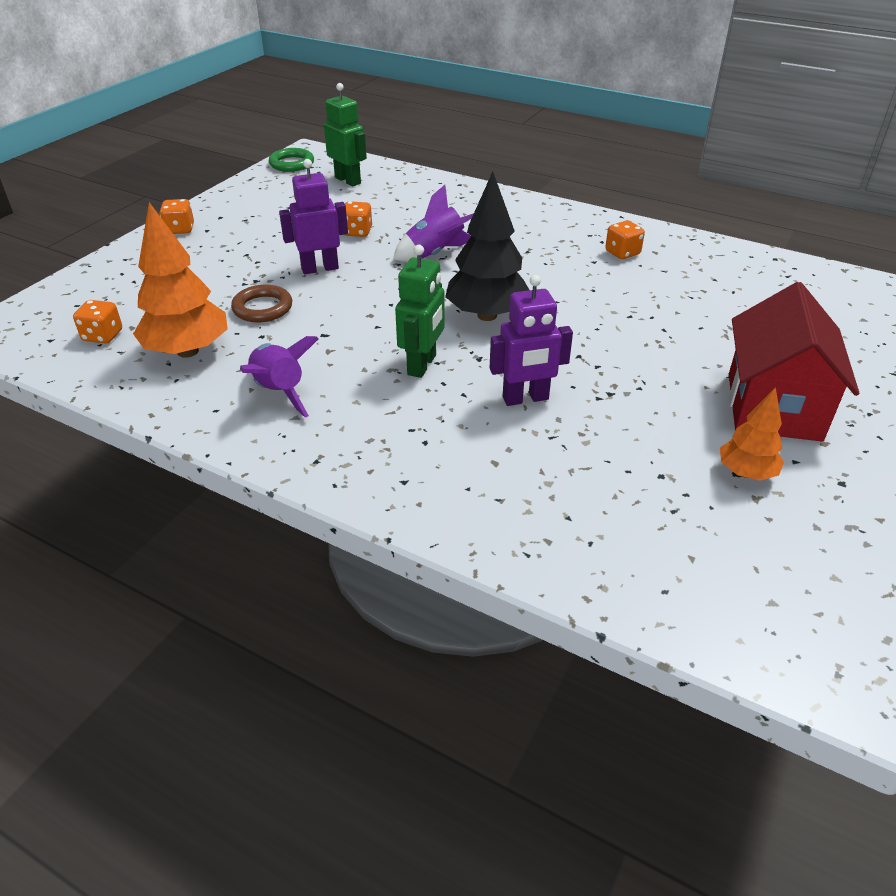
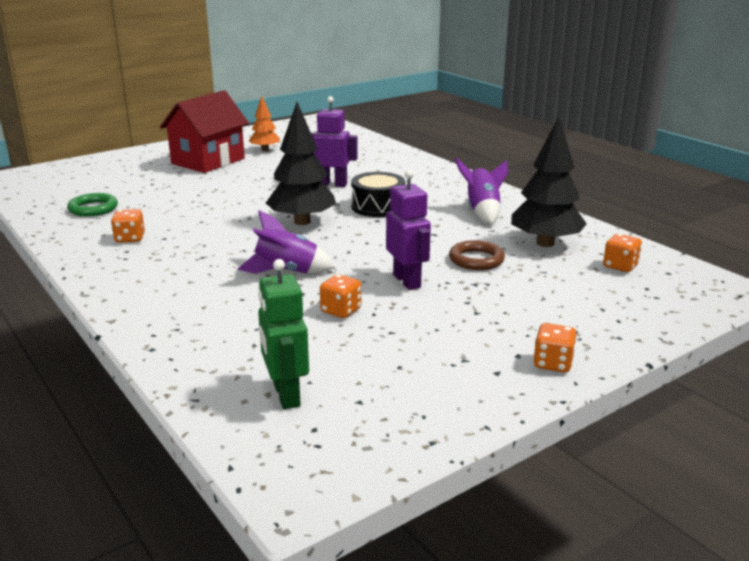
camera: 155 degrees left, 15 degrees down
(188, 351) = (545, 243): orange tree -> black tree
(292, 164) = (345, 462): green ring -> green ring (93, 208)
(320, 268) = (407, 281): purple robot -> purple robot turned 120 degrees counterclockwise
(422, 365) = (378, 207): green robot -> black drum

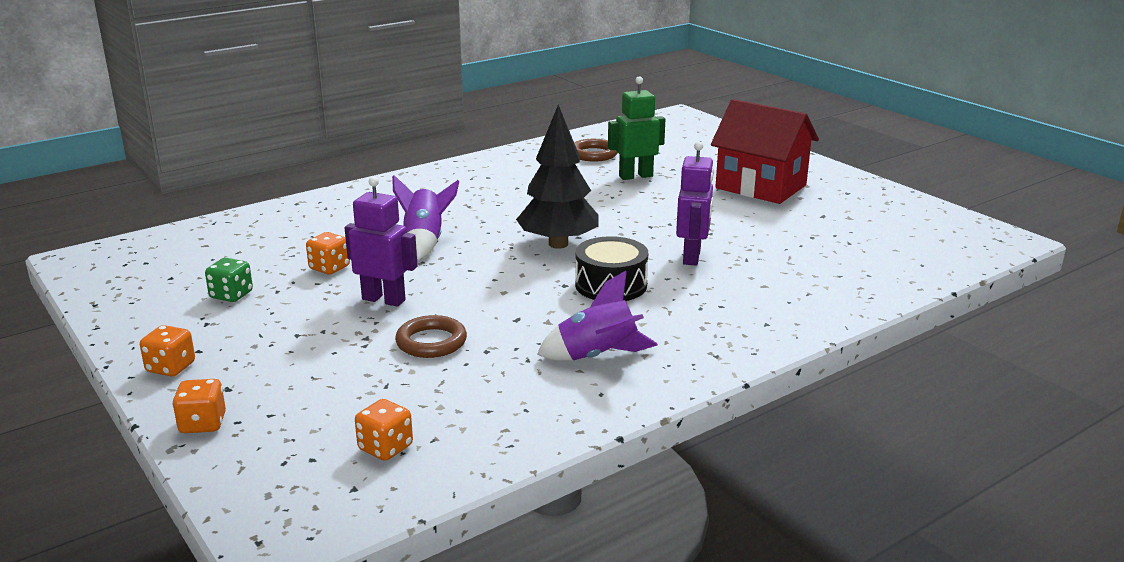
camera: 90 degrees right, 0 degrees up
(93, 208) = (593, 154): green ring -> brown ring
(130, 238) = (516, 175): orange dice -> orange dice (203, 424)
(265, 150) = (823, 213): orange tree -> none
(286, 395) = (198, 251): green robot -> green robot (635, 176)
(403, 355) = (231, 295): none -> green dice
(407, 281) = (384, 299): purple robot -> purple robot turned 135 degrees counterclockwise
(545, 243) = (476, 395): black tree -> none

